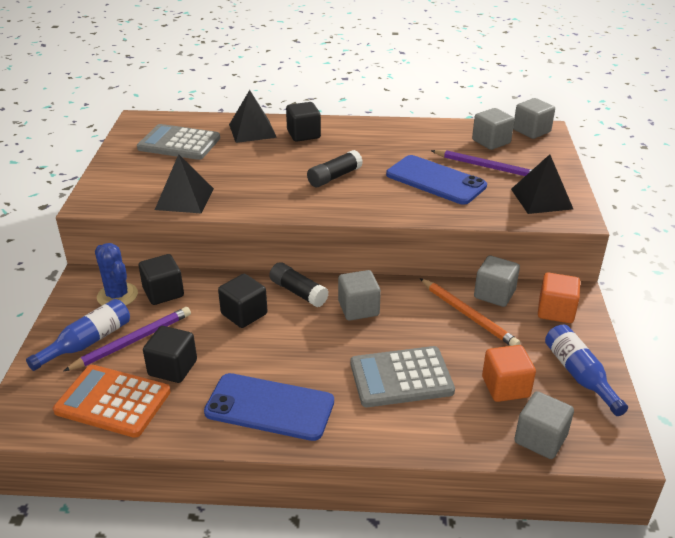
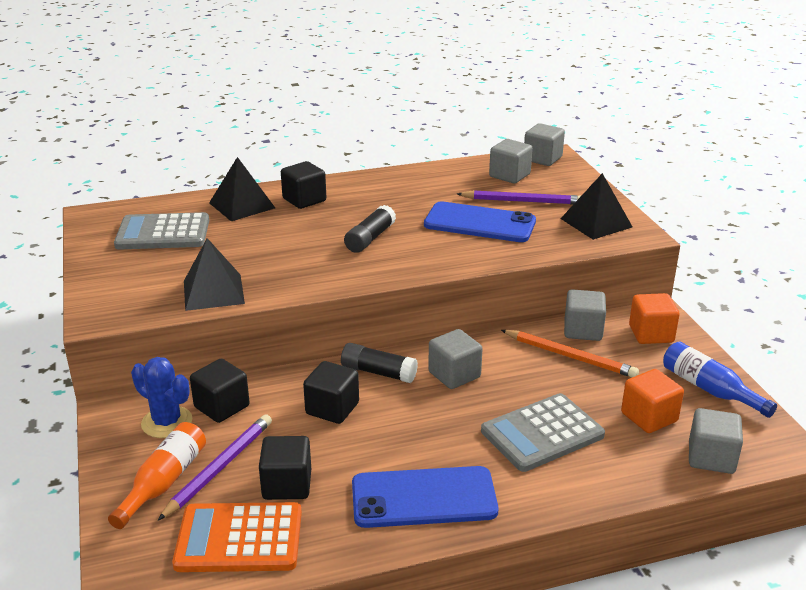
camera: 20 degrees left, 5 degrees down
(87, 342) = (164, 482): blue bottle -> orange bottle

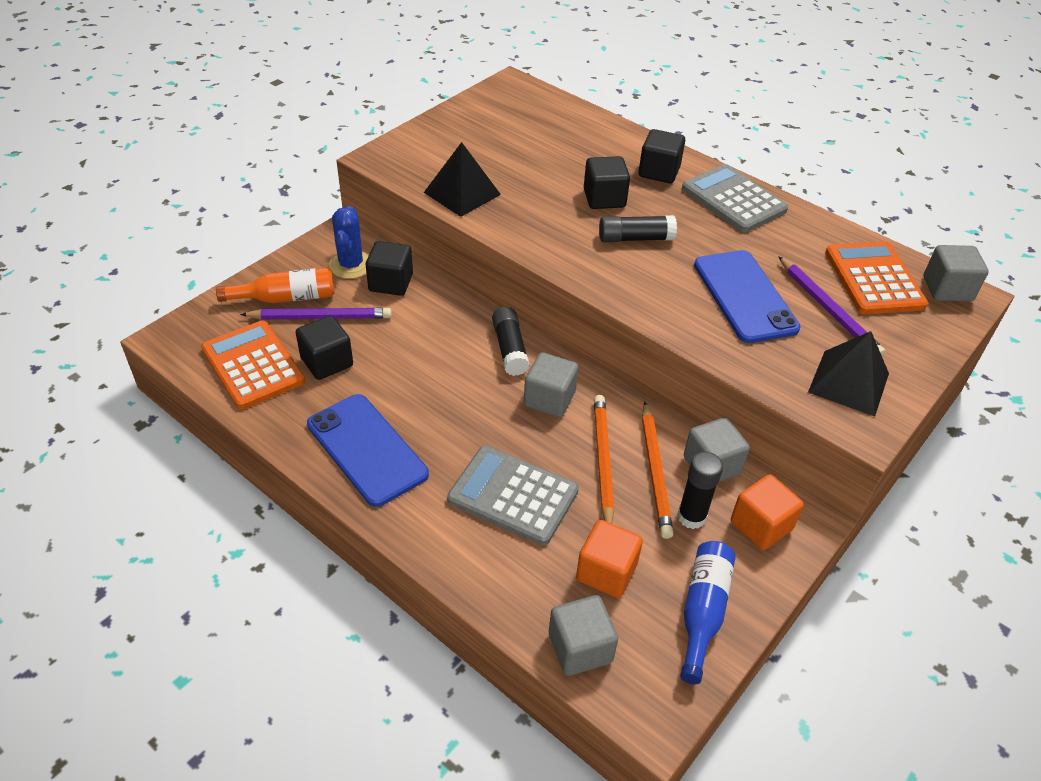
camera: 55 degrees right, 15 degrees up
(163, 233) = (521, 128): grey calculator -> grey calculator (733, 199)
(242, 205) = (609, 144): black pyramid -> none
(332, 408) = (438, 344): black cube -> black cube (604, 198)
(509, 175) = (874, 279): grey cube -> orange calculator
(541, 375) = (603, 461): none -> orange pencil
(623, 358) = (691, 517): none -> black glue stick

